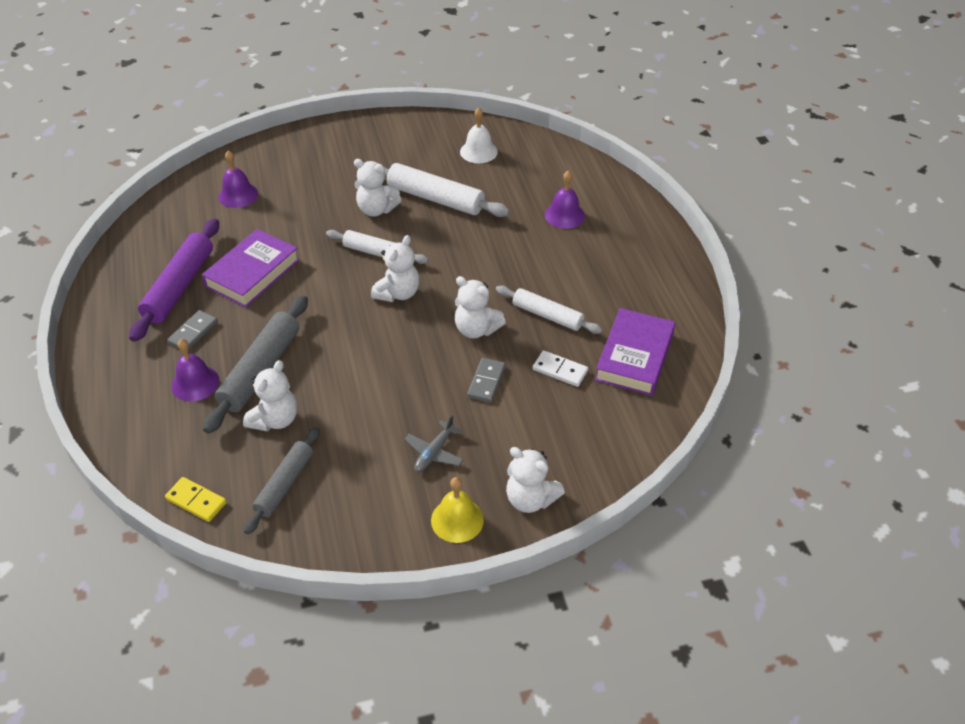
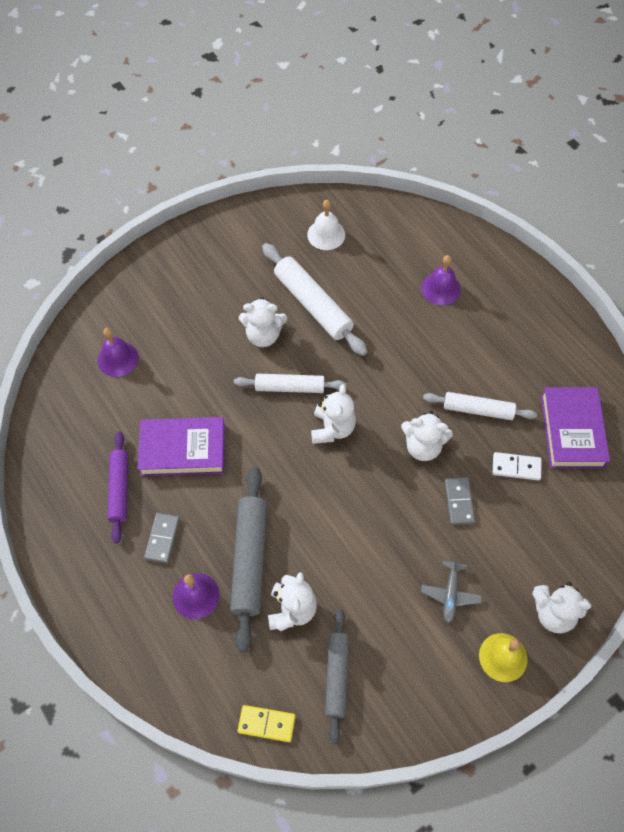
camera: 20 degrees left, 15 degrees up
(179, 286) = (119, 489): purple rolling pin -> purple rolling pin, size x0.65
(252, 273) = (183, 450): purple book -> purple book turned 75 degrees clockwise
(435, 198) = (313, 305): white rolling pin -> white rolling pin turned 45 degrees clockwise

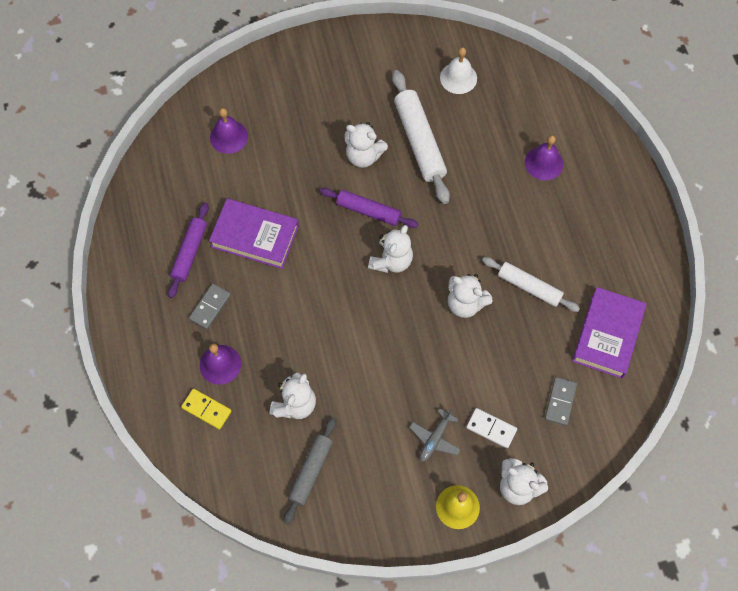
camera: 20 degrees right, 5 degrees up
(250, 559) = (276, 350): grey rolling pin -> none
(266, 723) = (239, 488): yellow domino -> yellow domino (206, 409)
(290, 387) = (368, 211): white rolling pin -> purple rolling pin
(459, 501) = (476, 363): grey domino -> grey domino (560, 402)
(516, 467) = (541, 350): white domino -> white domino (491, 428)

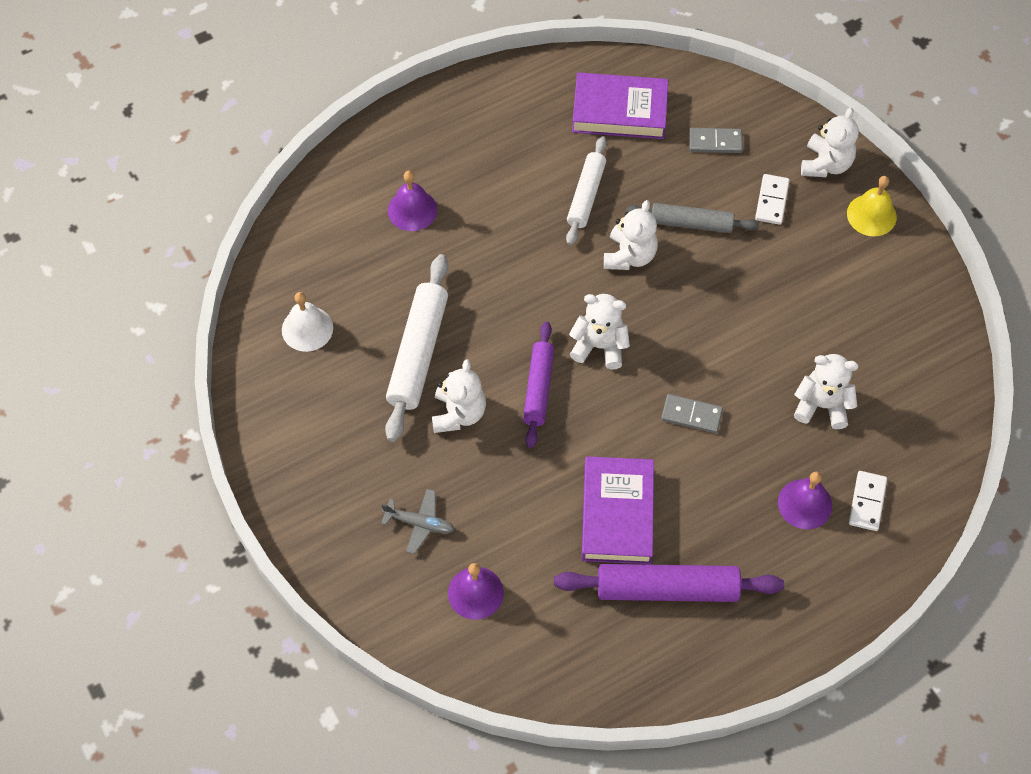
camera: 105 degrees left, 5 degrees down
(190, 253) = (667, 588): purple rolling pin -> purple rolling pin, size x1.53
(206, 409) = (867, 502): yellow domino -> white domino
(210, 307) = (734, 539): grey domino -> grey domino (691, 415)
(311, 471) = (894, 367): grey rolling pin -> grey rolling pin (691, 223)
(419, 141) = (418, 353): white rolling pin -> white rolling pin turned 45 degrees counterclockwise
(435, 439) = (805, 252): grey plane -> grey plane (420, 523)

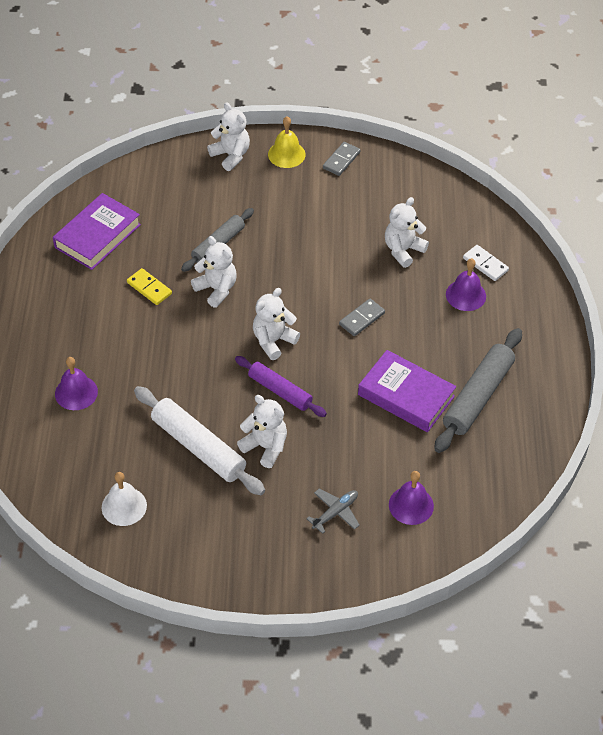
camera: 60 degrees left, 10 degrees down
(586, 195) = (149, 288): white rolling pin -> yellow domino
(667, 588) = (478, 396): purple rolling pin -> grey rolling pin
(715, 142) = (166, 200): grey domino -> grey domino (341, 160)
(771, 201) = (235, 196): white domino -> none

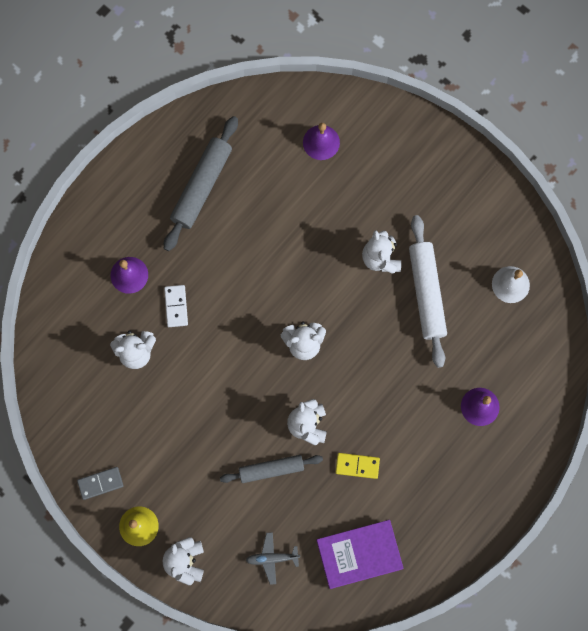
camera: 140 degrees left, 25 degrees up
(149, 288) = (357, 466): yellow domino -> yellow domino turned 75 degrees counterclockwise
(280, 391) = (334, 296): purple rolling pin -> none
(335, 512) = (374, 174): grey plane -> grey plane (272, 558)
(362, 319) = (223, 313): grey domino -> none
(406, 395) = (250, 225): purple book -> none
(478, 396) = (202, 186): grey rolling pin -> grey rolling pin turned 45 degrees counterclockwise
(485, 264) = (88, 290): white domino -> white domino (176, 306)

